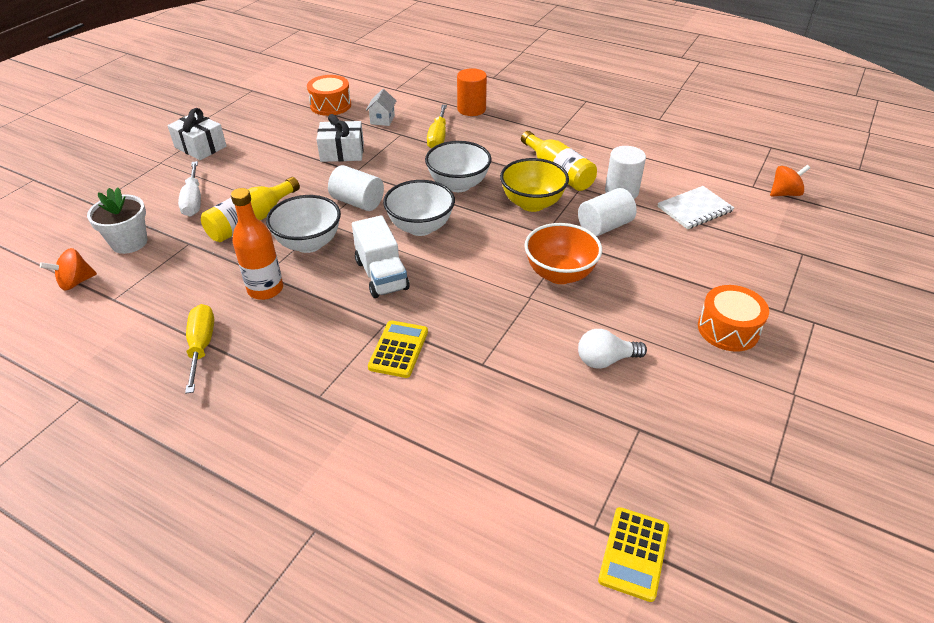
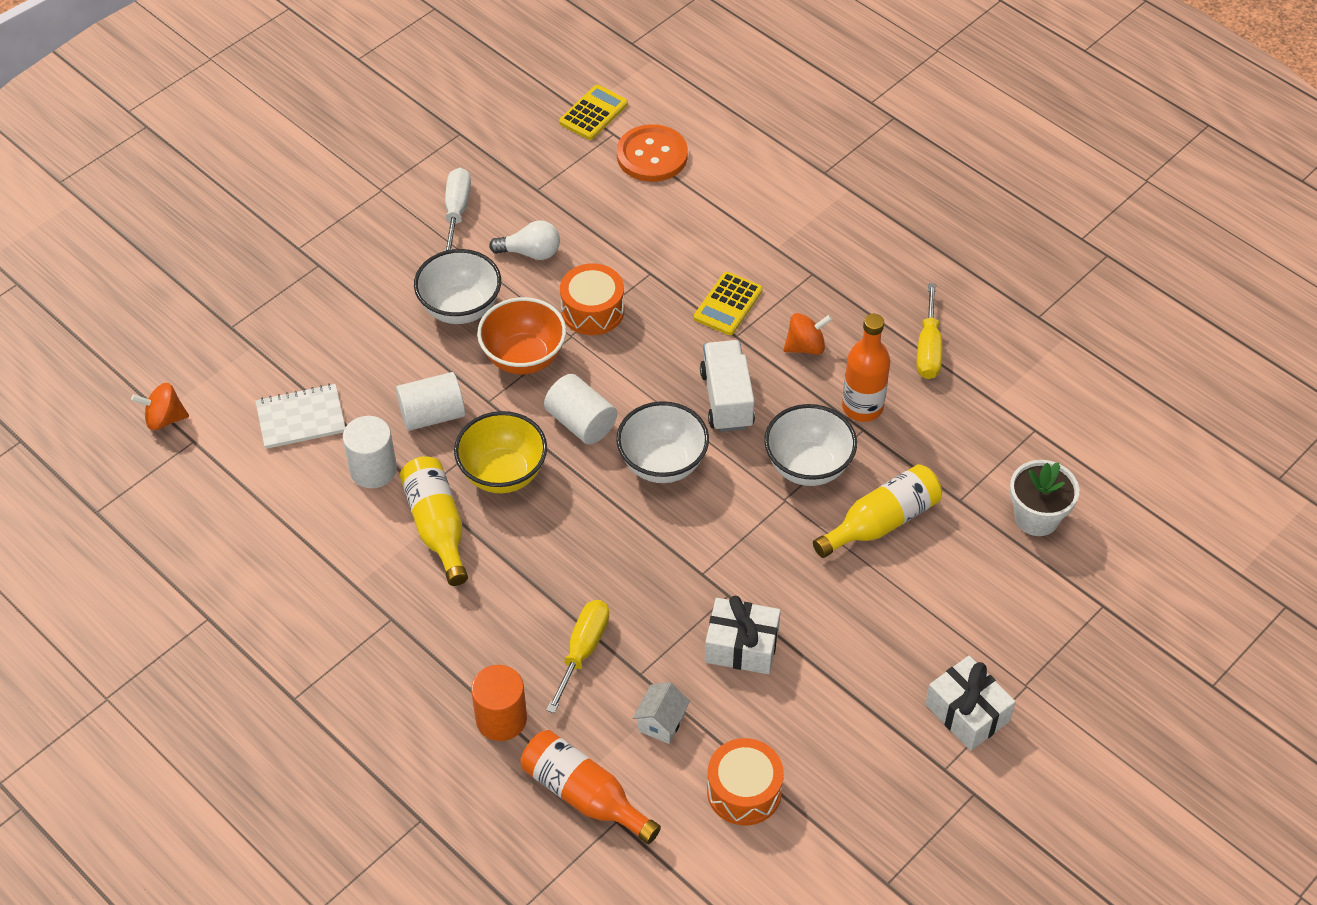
camera: 165 degrees left, 10 degrees up
(76, 282) = (1086, 464): orange spinning top -> orange spinning top (805, 346)
(193, 200) = (963, 581): white screwdriver -> white screwdriver (457, 211)
(357, 202) = (735, 528): white cylinder -> white cylinder (581, 422)
(415, 93) = (584, 795): none -> orange bottle
(458, 185) = (588, 532): white bowl -> white bowl (460, 308)
(534, 504) = (652, 155): none -> orange button
(728, 329) = (390, 258): orange drum -> orange drum (592, 310)

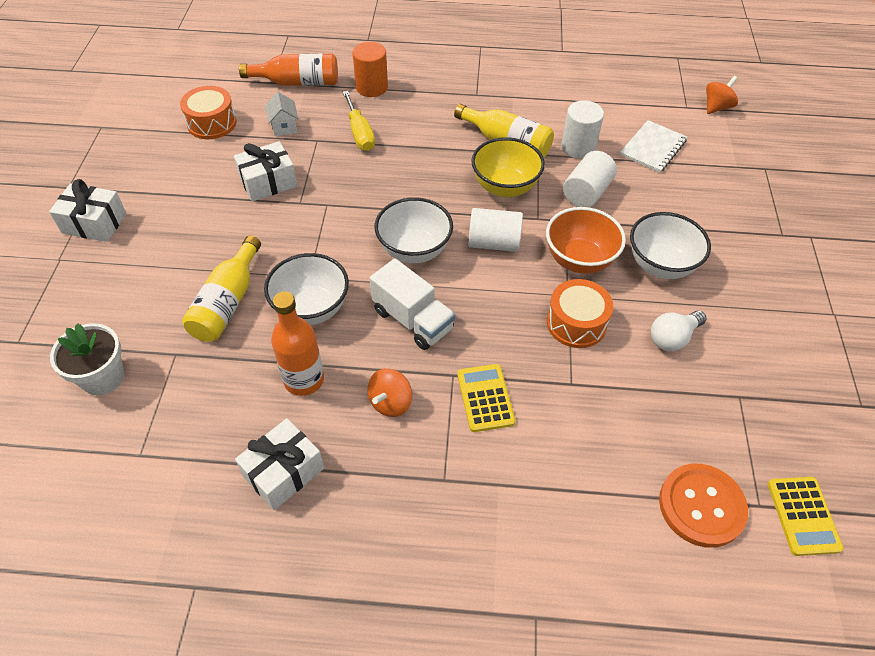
camera: 140 degrees right, 0 degrees up
(457, 211) = (764, 334): white screwdriver -> none
(928, 349) = (283, 472): yellow screwdriver -> white gift

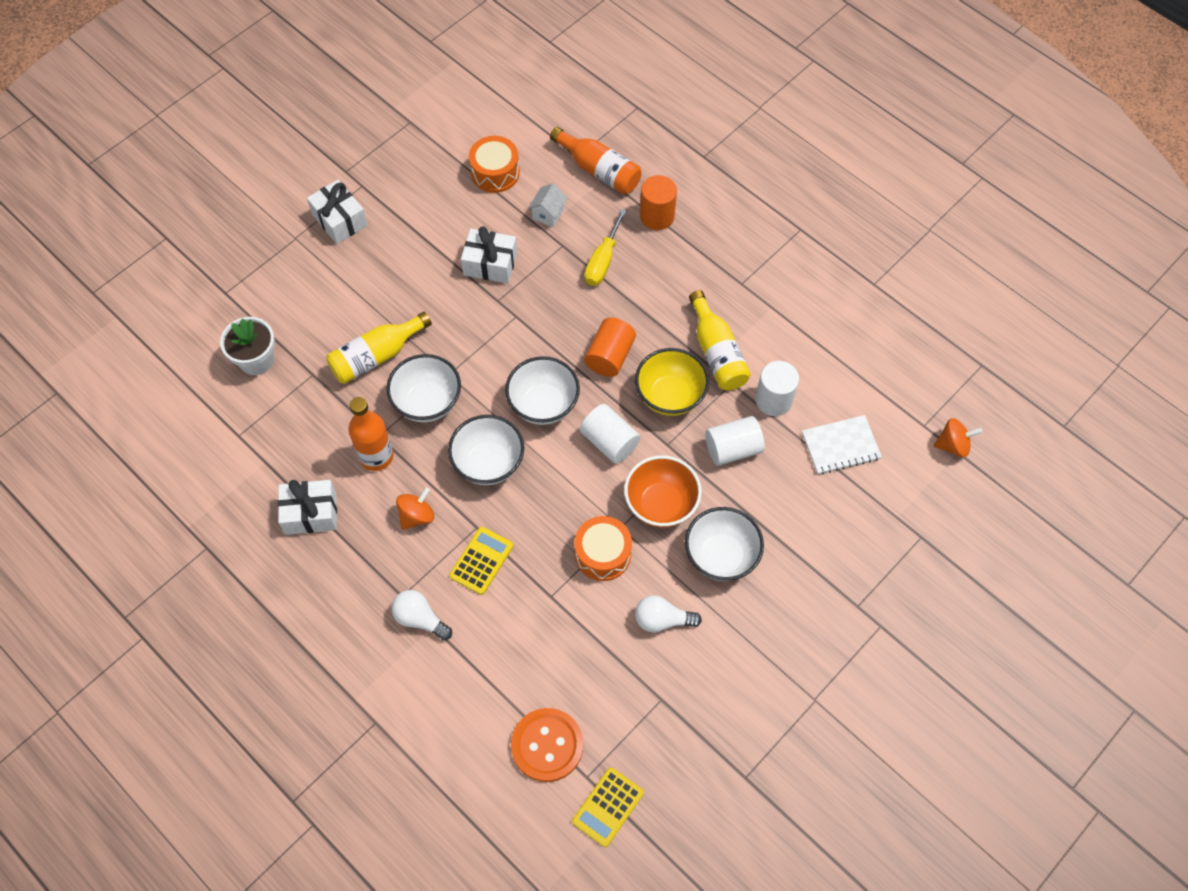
camera: 40 degrees right, 10 degrees up
(390, 402) = (417, 516): orange spinning top -> orange spinning top turned 150 degrees clockwise
(413, 320) = (488, 463): white truck -> white bowl
(431, 188) = (610, 356): none -> orange cylinder
(481, 487) = (420, 619): none -> white light bulb

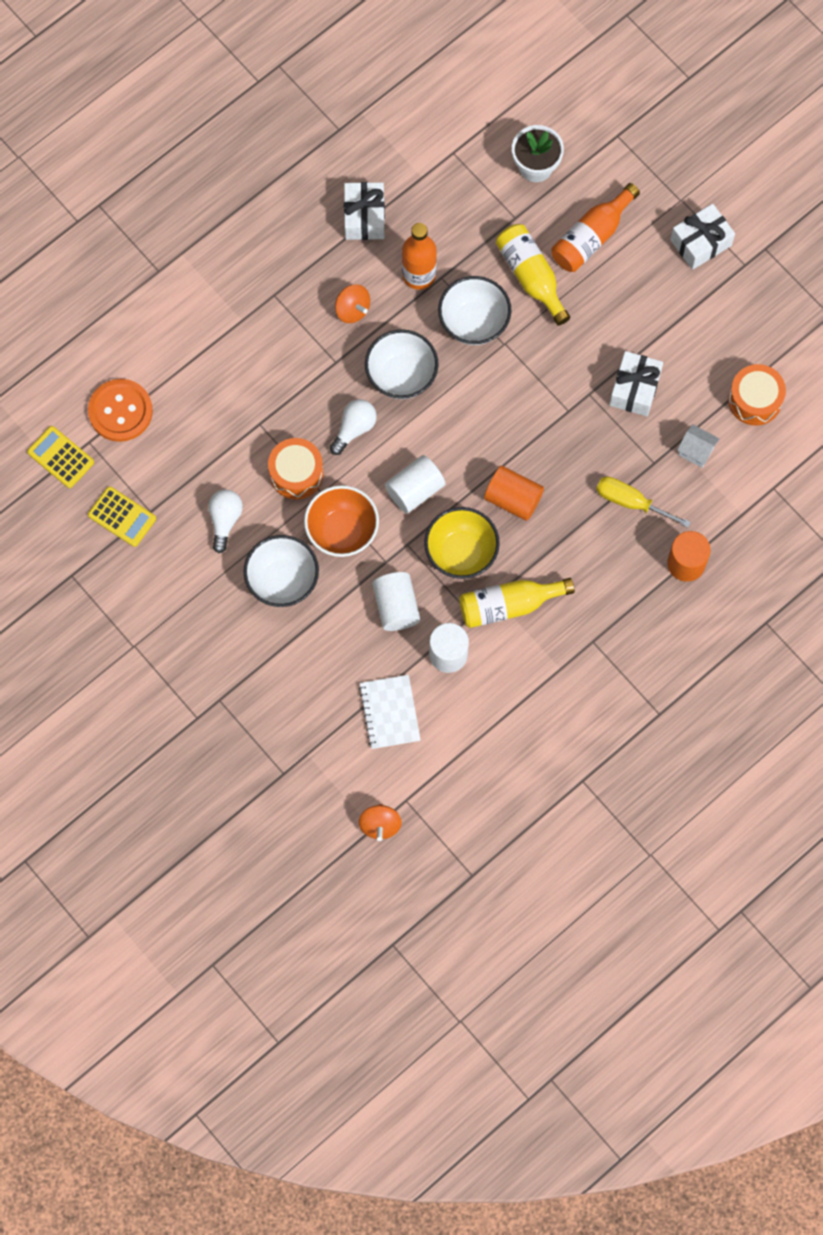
camera: 95 degrees right, 10 degrees up
(420, 619) = (249, 310): white light bulb -> white light bulb (354, 429)
(481, 561) = (301, 365): yellow calculator -> yellow calculator (122, 517)
(543, 405) = (462, 431): white bowl -> none
(599, 170) = (752, 508): orange bottle -> orange bottle (592, 237)

